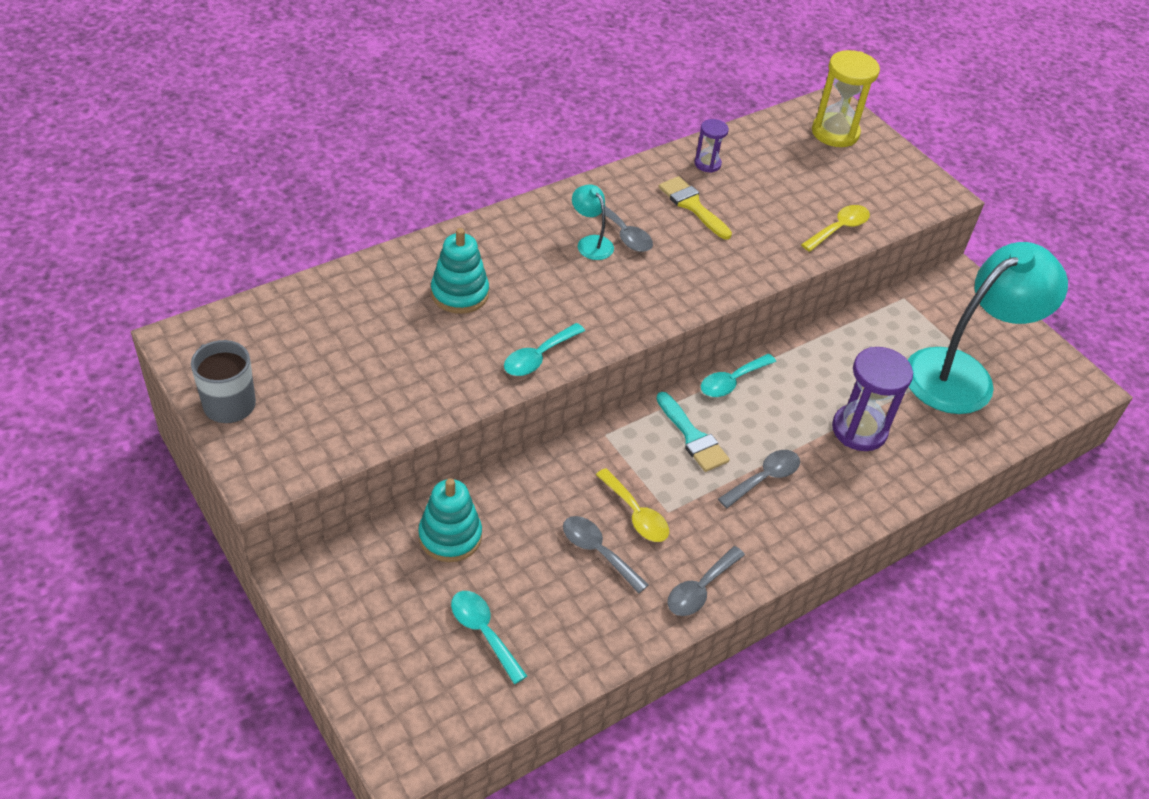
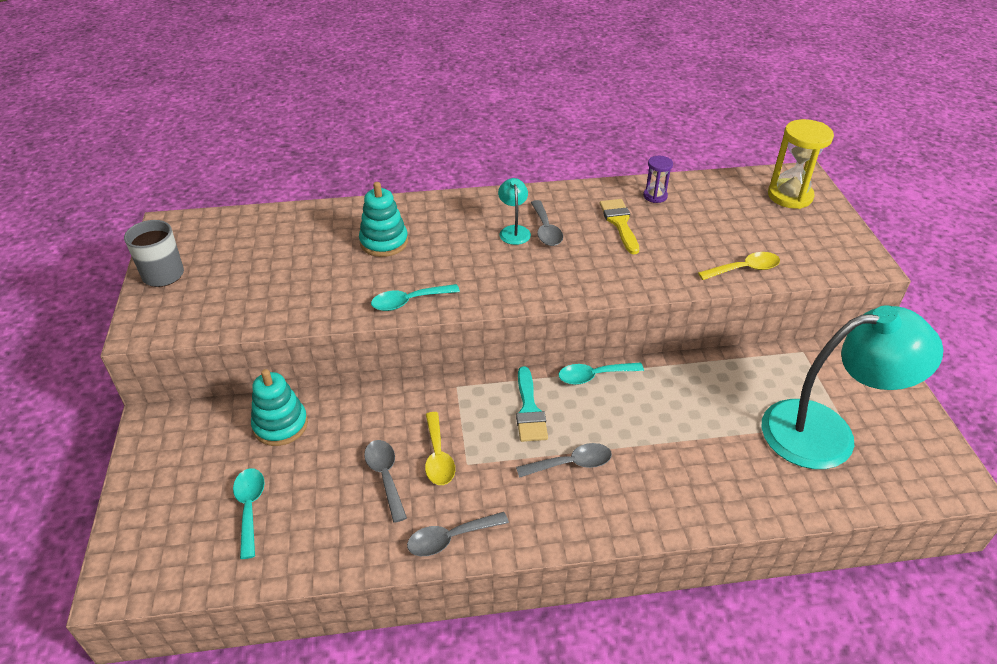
camera: 30 degrees right, 5 degrees down
(859, 430) = (689, 450): purple hourglass -> none

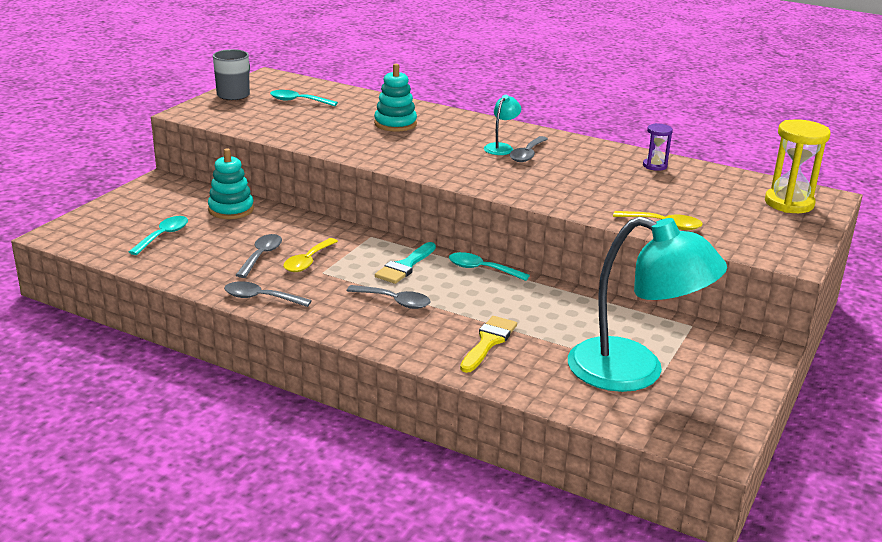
camera: 35 degrees right, 15 degrees down
(409, 301) = (367, 154): turquoise spoon -> turquoise spoon (298, 101)
(620, 223) = (596, 169): yellow brush -> yellow brush (488, 342)

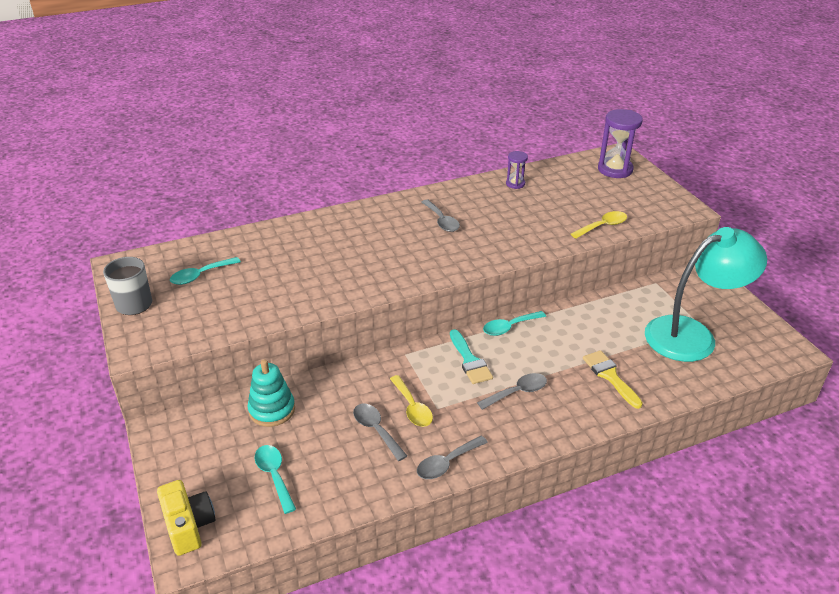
camera: 50 degrees left, 10 degrees up
(82, 226) = (189, 526): none -> yellow camera
(395, 124) = (314, 250): turquoise stacking toy -> none
(501, 147) = (416, 225): turquoise lamp -> none
(789, 203) = (615, 169): yellow hourglass -> purple hourglass

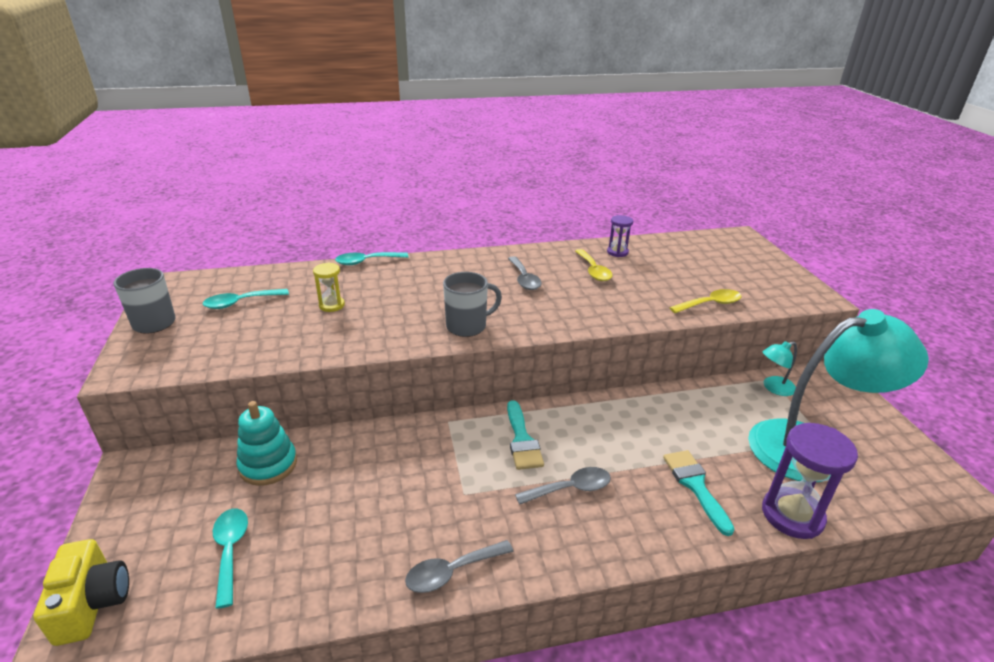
camera: 10 degrees right, 5 degrees down
(283, 268) = (332, 305): none -> yellow hourglass
(376, 430) = (379, 510): grey spoon -> none
(408, 272) = (467, 326): none -> grey mug
(412, 407) = (433, 488): yellow spoon -> yellow spoon (593, 271)
(509, 327) = (580, 407): turquoise spoon -> turquoise spoon (366, 261)
(610, 376) = (695, 486): yellow brush -> turquoise brush
(615, 169) = (734, 250): purple hourglass -> purple hourglass (792, 515)
(659, 290) = (774, 388): none -> turquoise lamp

